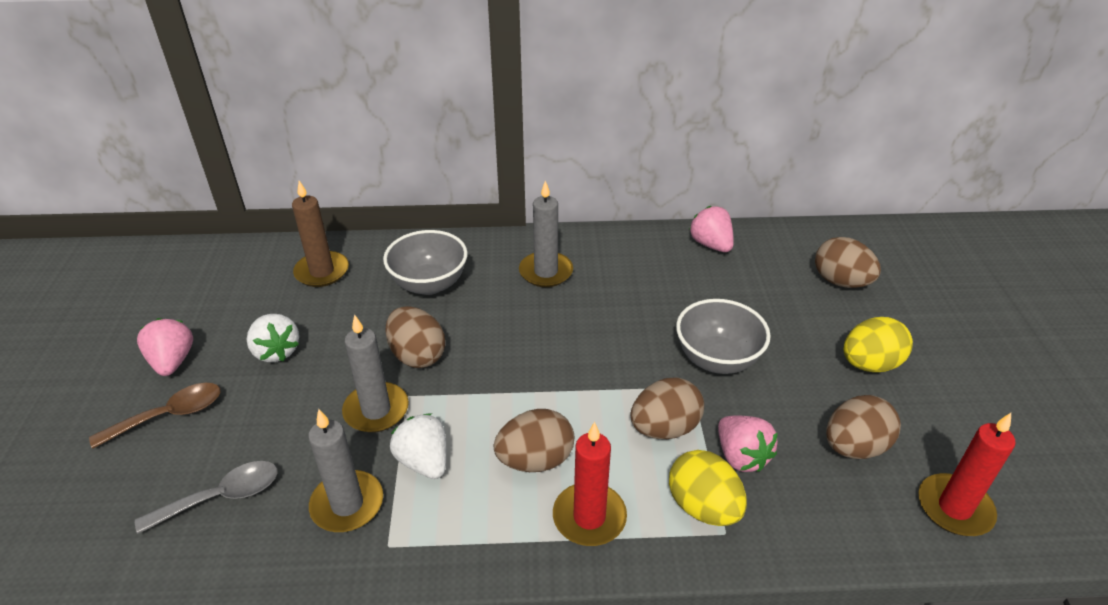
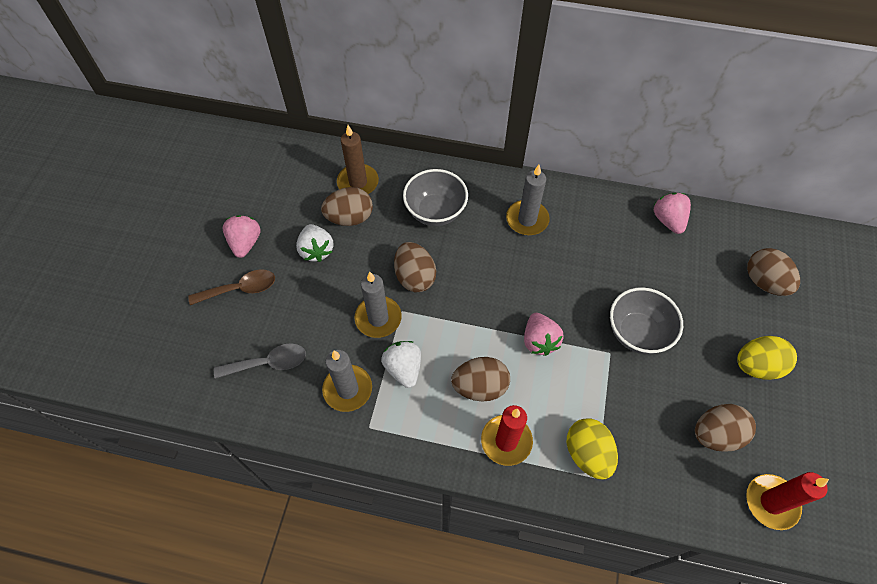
camera: 15 degrees right, 20 degrees up
(664, 428) = (579, 383): brown egg -> brown egg (350, 218)
(741, 456) = (628, 421): pink strawberry -> pink strawberry (539, 341)

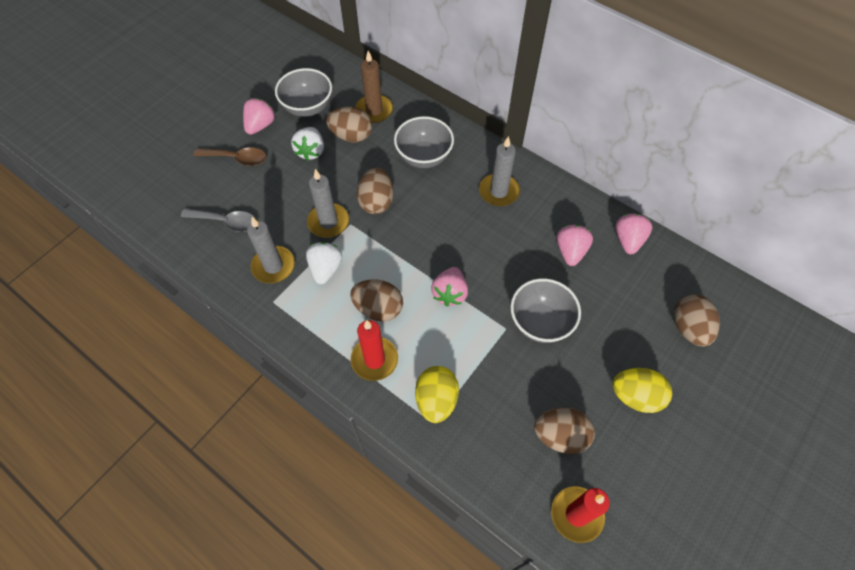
camera: 25 degrees right, 0 degrees up
(286, 204) = (307, 107): none -> grey bowl
(624, 252) = (570, 251): none -> pink strawberry

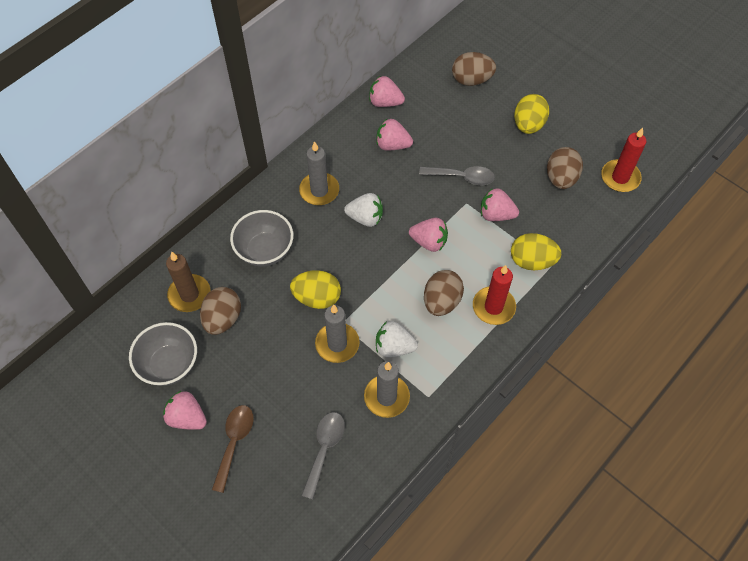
camera: 85 degrees left, 0 degrees up
(311, 151) = (238, 361): white strawberry -> white strawberry (365, 218)
(376, 202) = (317, 298): brown egg -> yellow egg
(494, 360) = (496, 214): none -> pink strawberry
(540, 322) = (462, 177): grey bowl -> grey spoon

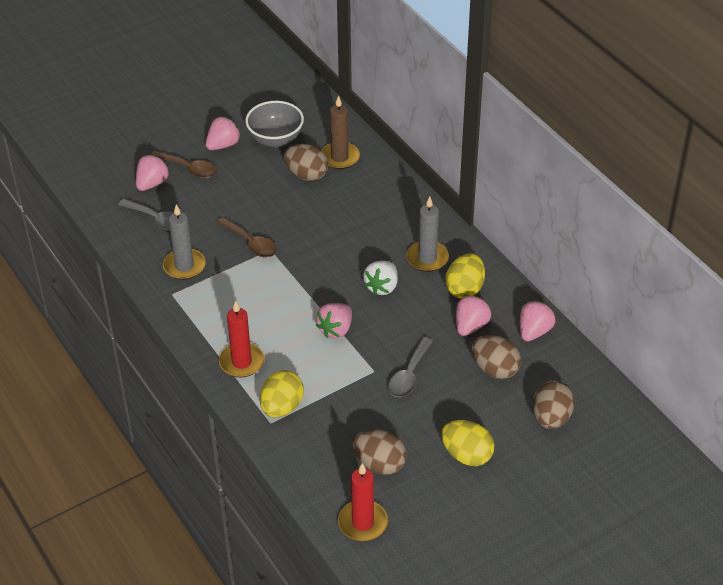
camera: 105 degrees right, 15 degrees down
(265, 251) = (369, 210): grey bowl -> none
(317, 298) = (303, 237): yellow egg -> yellow egg (465, 289)
(337, 344) = (250, 243): grey candle -> brown spoon
(394, 347) = (230, 280): white strawberry -> none
(441, 301) = (264, 324): brown egg -> brown egg (495, 369)
(496, 214) = (350, 392): pink strawberry -> pink strawberry (152, 183)

